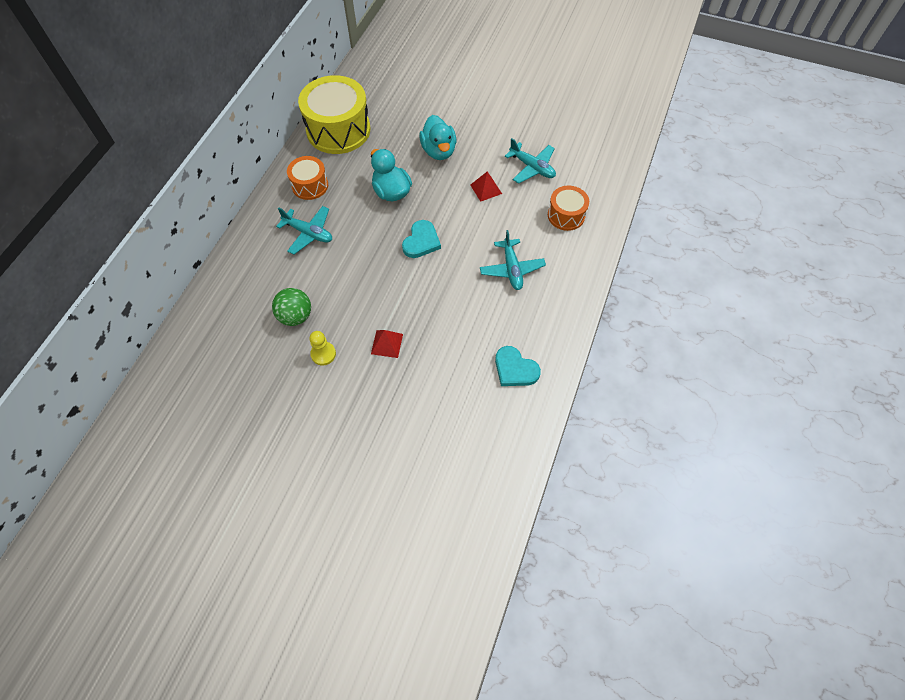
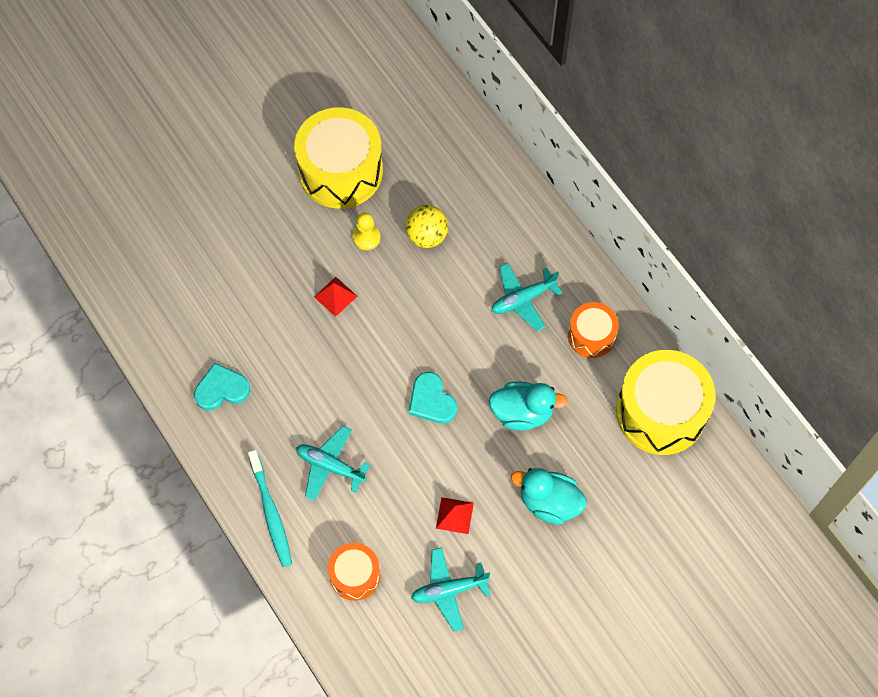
camera: 125 degrees right, 5 degrees up
(274, 410) = (340, 171): none -> yellow drum
(295, 316) = (426, 236): green ball -> yellow ball
(570, 282) = (271, 512): none -> turquoise toothbrush

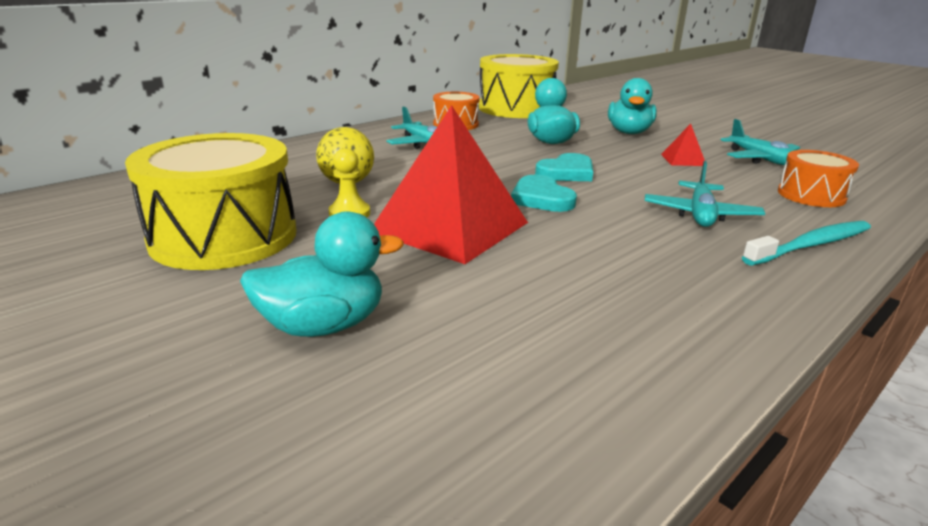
camera: 100 degrees left, 40 degrees down
(221, 389) = (667, 302): turquoise heart -> turquoise heart (541, 198)
(232, 227) = (323, 325): none -> turquoise duck
(335, 296) = (450, 227): red pyramid -> red pyramid, size x2.41

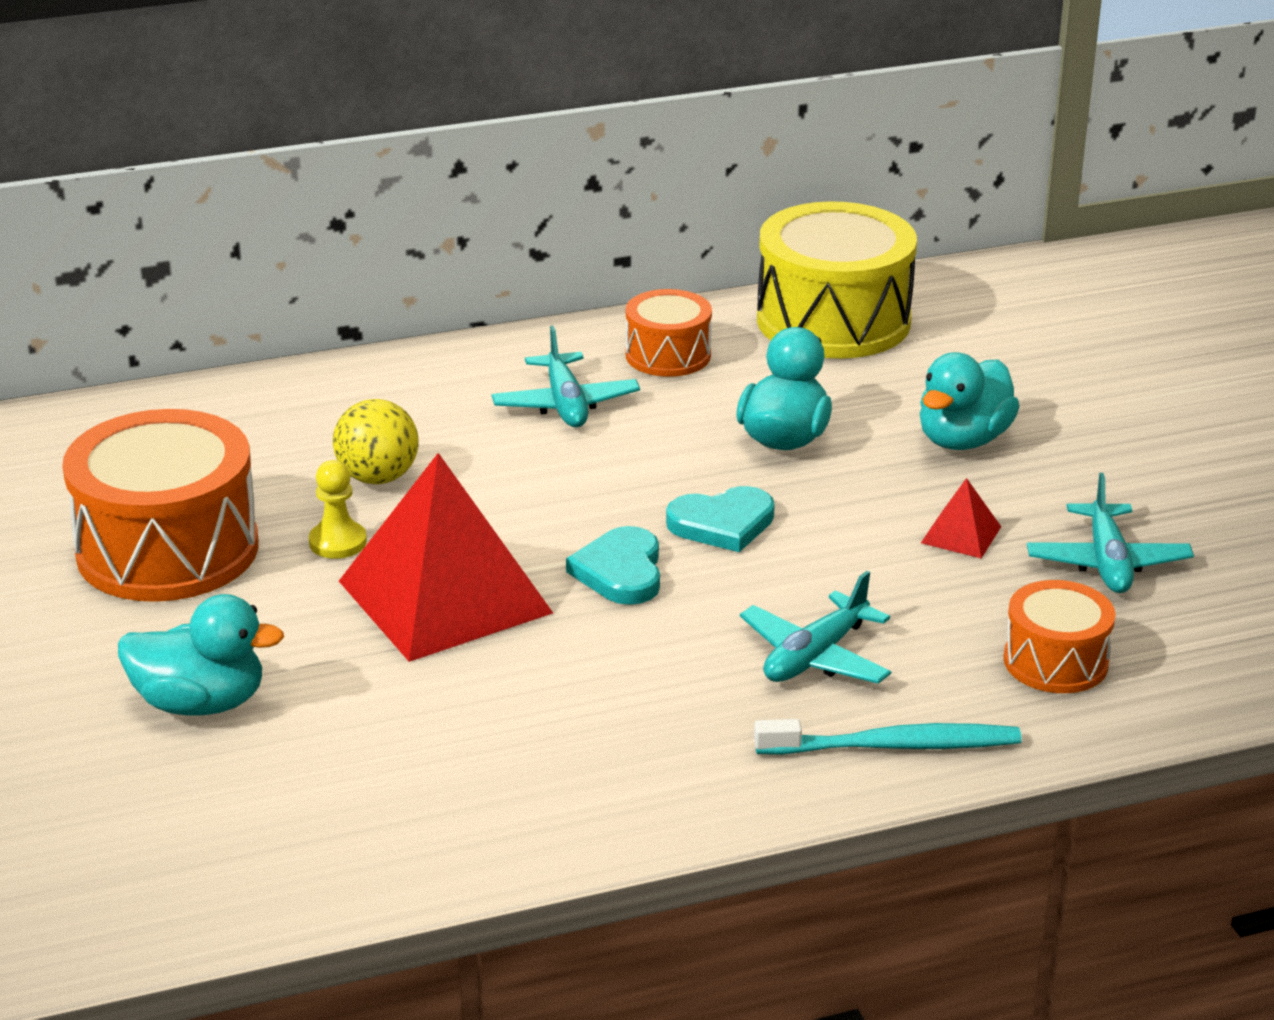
camera: 25 degrees right, 5 degrees up
(224, 236) = (168, 550): yellow drum -> orange drum

